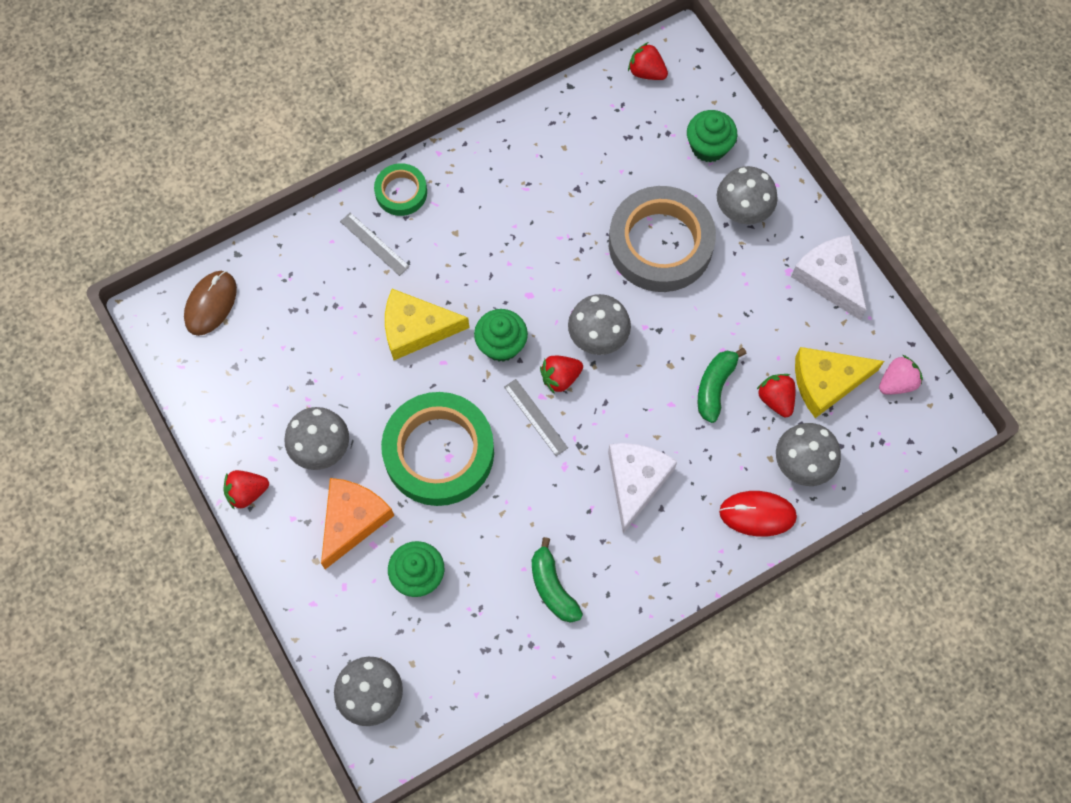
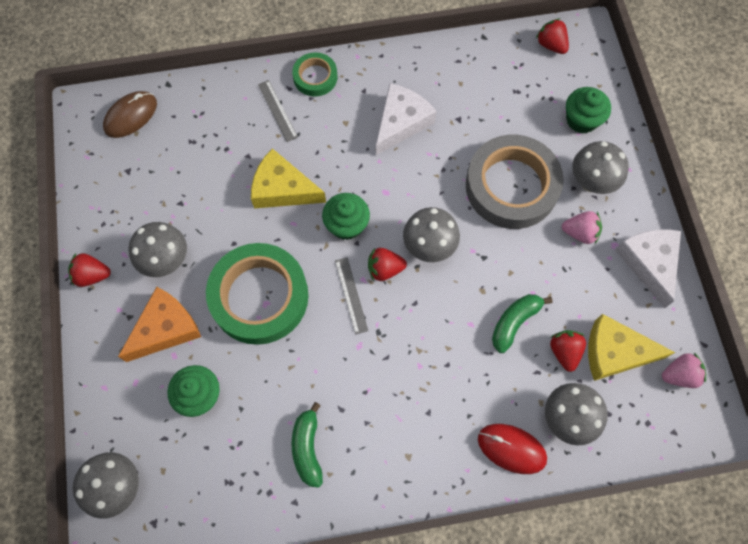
camera: 20 degrees right, 0 degrees up
(636, 482) = (415, 381): white cheese -> white cheese (401, 122)
(749, 270) = (580, 233): none -> pink strawberry

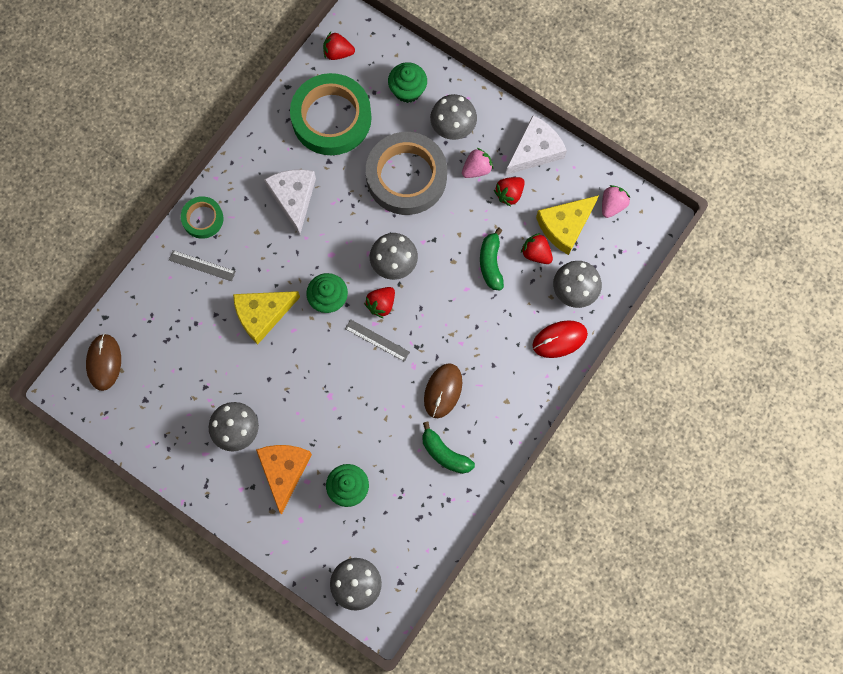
camera: 45 degrees left, 5 degrees up
(92, 275) = (199, 486): red strawberry -> red strawberry (509, 194)
(259, 297) = (321, 395): green tape -> green tape (331, 118)
(362, 392) = (443, 391): none -> brown mouse
(649, 263) = (535, 150): white cheese -> white cheese turned 105 degrees clockwise

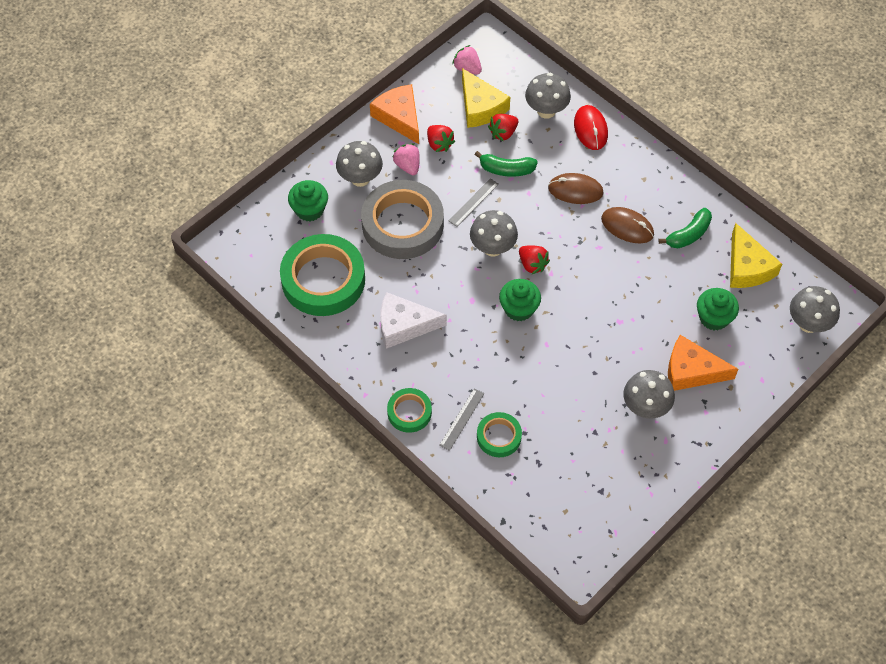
camera: 80 degrees left, 15 degrees down
(104, 362) = (554, 527): brown mouse -> brown mouse (575, 190)
(188, 301) = (499, 437): none -> green tape
(262, 314) = (525, 369): yellow cheese -> yellow cheese (747, 267)
(338, 53) = (251, 264): red strawberry -> none
(377, 340) = (568, 273): grey ruler -> grey ruler (473, 202)
(535, 150) = (399, 117): white cheese -> orange cheese

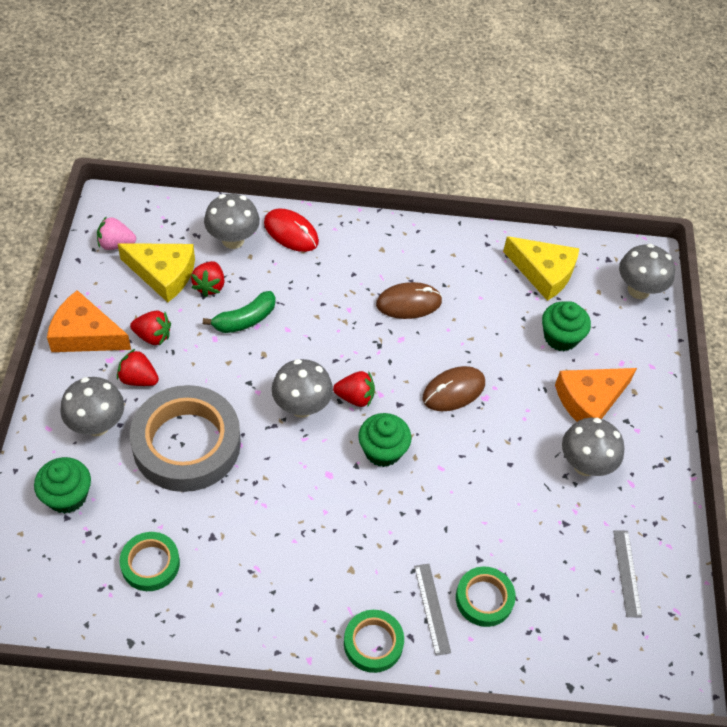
camera: 45 degrees left, 5 degrees down
(323, 279) = (150, 564): green tape -> green tape, size x0.50
(404, 325) = (283, 551): white cheese -> none
(407, 166) = (138, 379): pink strawberry -> red strawberry
(473, 202) = (241, 373): grey ruler -> grey ruler (627, 573)
(575, 190) = (330, 299): brown mouse -> brown mouse (453, 391)
(688, 234) = (468, 275): green banana -> none

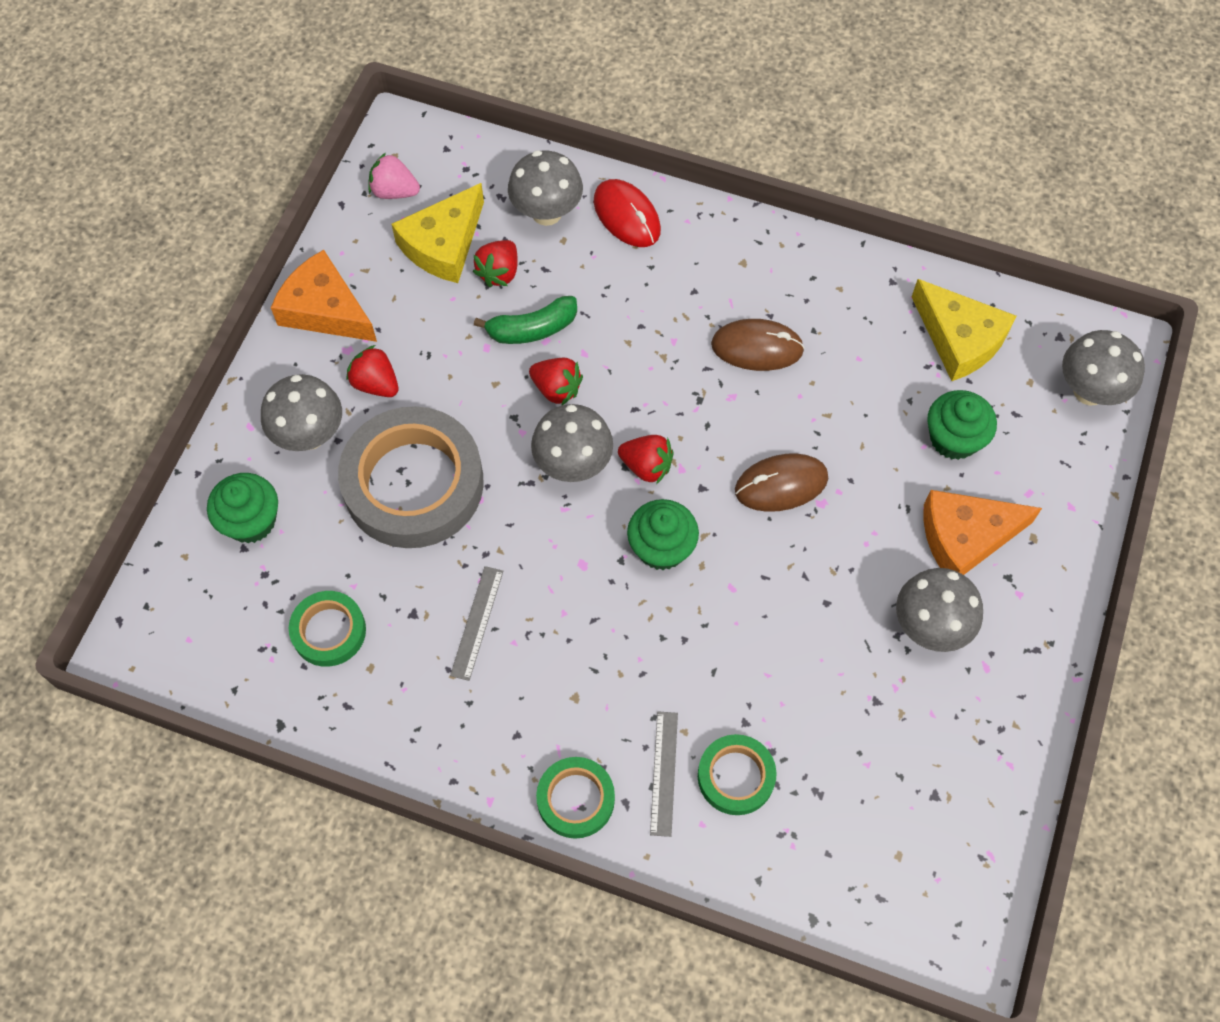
camera: 20 degrees right, 10 degrees up
(153, 336) = (408, 329): red strawberry -> red strawberry (556, 389)
(163, 274) = (443, 244): yellow cheese -> yellow cheese turned 90 degrees clockwise
(627, 573) = (939, 788): grey ruler -> grey ruler (477, 622)

